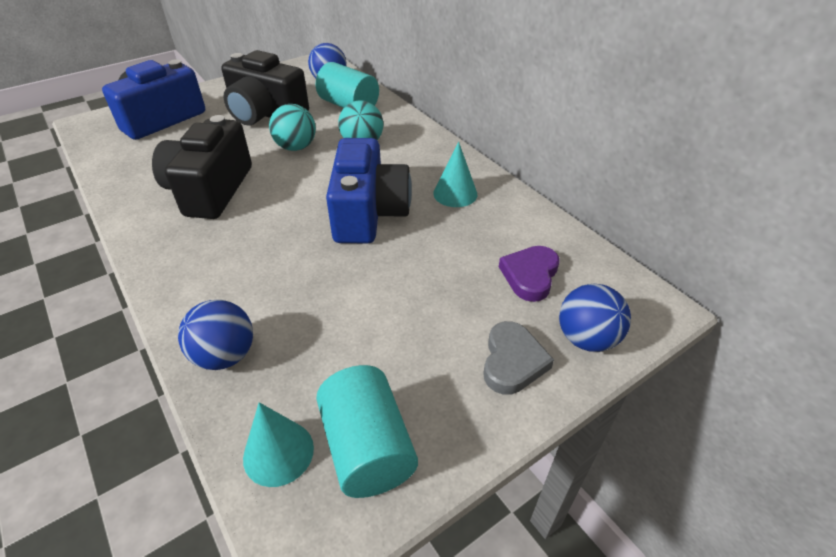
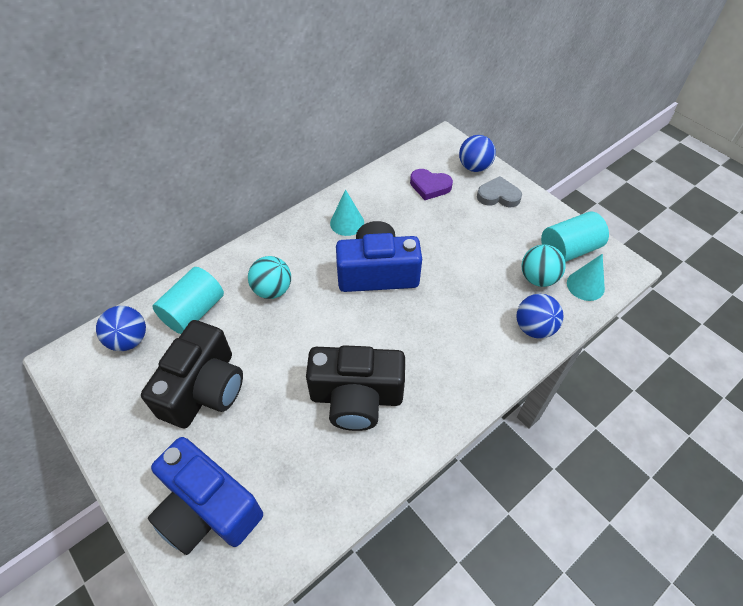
camera: 95 degrees left, 10 degrees up
(296, 147) = (278, 343): turquoise ball -> turquoise ball (538, 278)

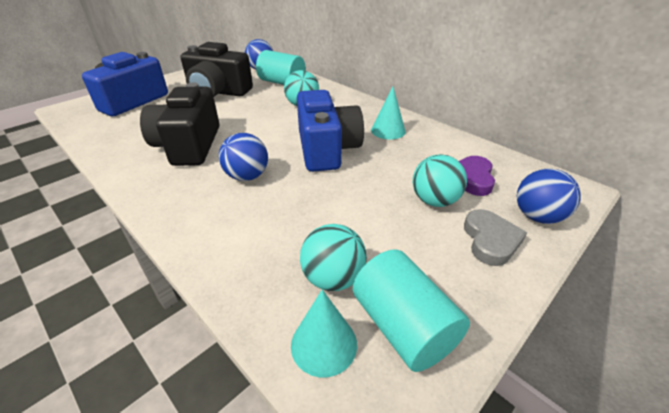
camera: 85 degrees right, 15 degrees down
(458, 213) = (434, 201): none -> turquoise ball
(534, 328) = (244, 268): blue ball -> blue ball (247, 176)

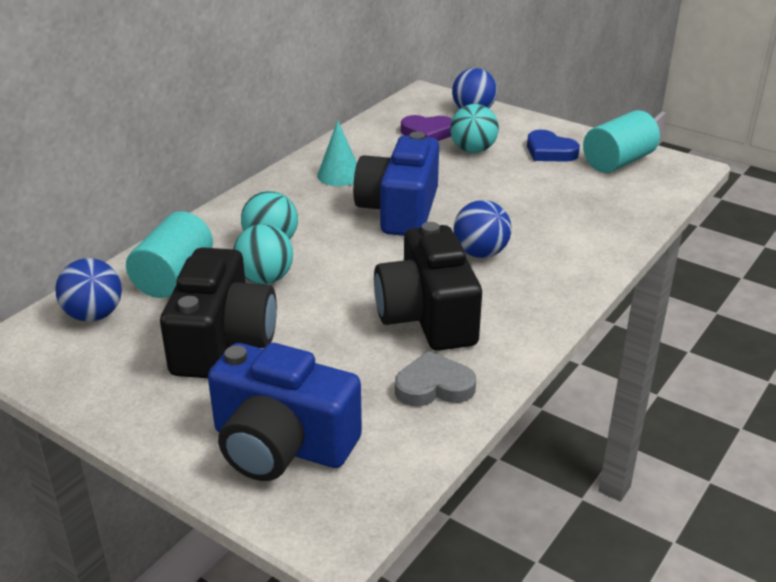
camera: 100 degrees left, 5 degrees down
(189, 145) = (427, 316): black camera -> black camera turned 90 degrees clockwise
(324, 344) = (652, 187): turquoise cone -> none
(327, 149) = (399, 210): blue camera -> blue camera turned 60 degrees counterclockwise
(333, 278) = (595, 188): turquoise ball -> turquoise ball (265, 279)
(434, 260) = (550, 151): none -> blue heart
(490, 240) = (514, 130): grey heart -> grey heart (434, 386)

